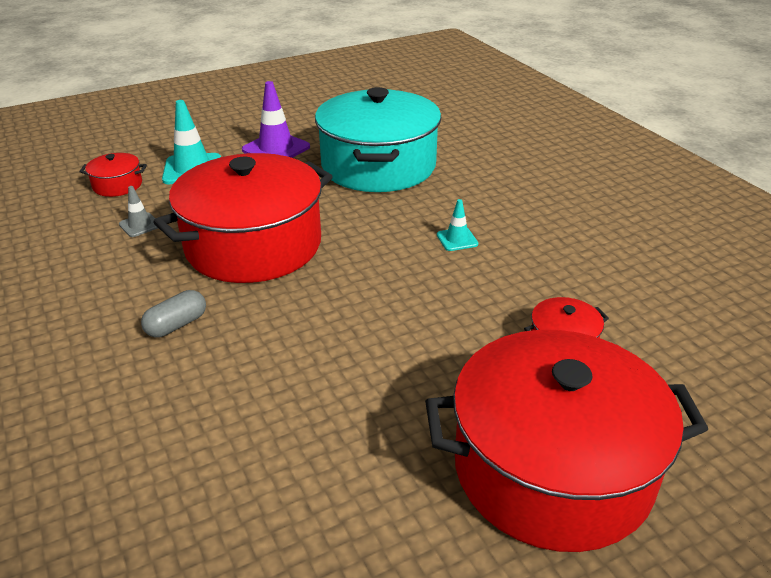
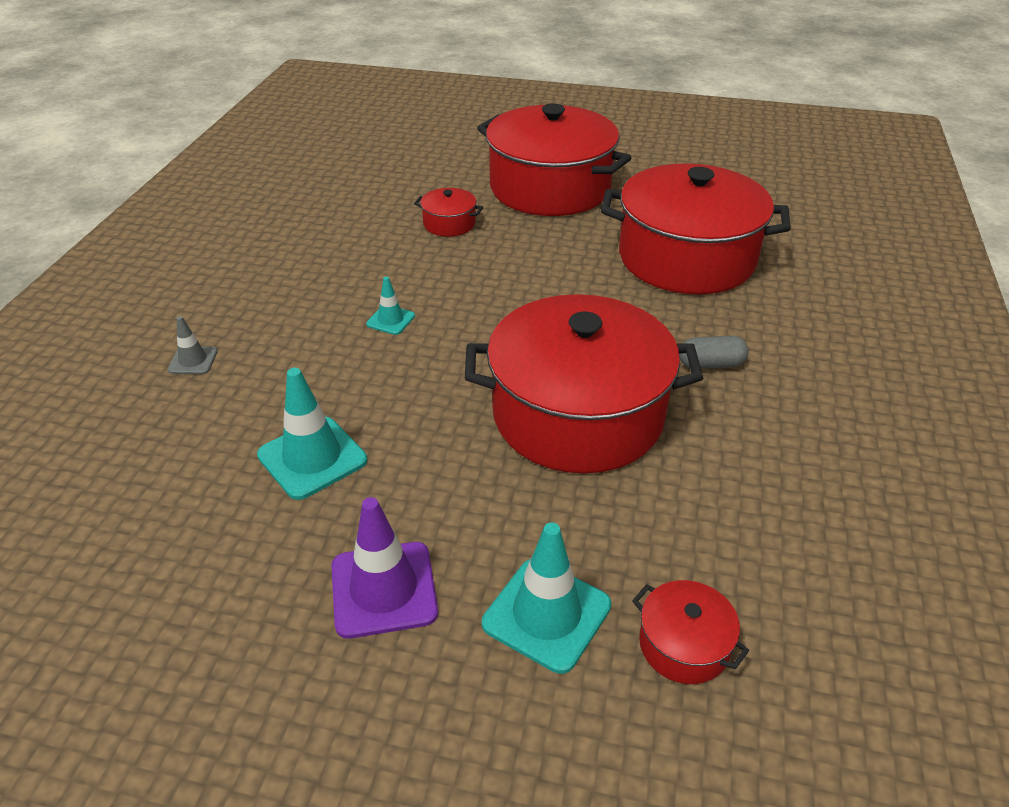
camera: 140 degrees left, 5 degrees up
(140, 225) = (688, 522): grey traffic cone -> grey traffic cone (193, 361)
(278, 441) = (686, 258): none -> red pot
(378, 166) = (312, 458): turquoise pot -> turquoise traffic cone

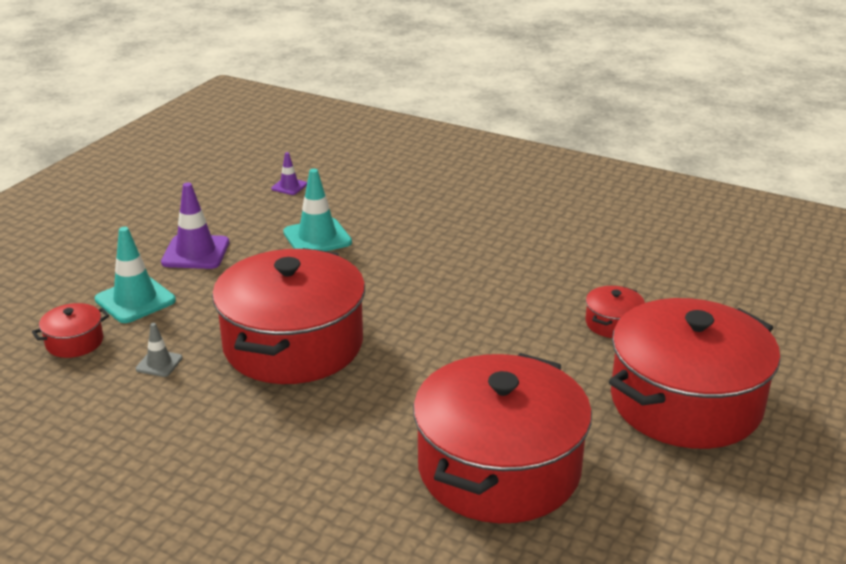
camera: 105 degrees right, 10 degrees down
(133, 537) = (289, 186): none -> purple traffic cone
(193, 361) = (442, 201): grey traffic cone -> grey traffic cone (159, 363)
(390, 320) = (457, 277): turquoise traffic cone -> none
(710, 364) = (313, 430): grey capsule -> none

